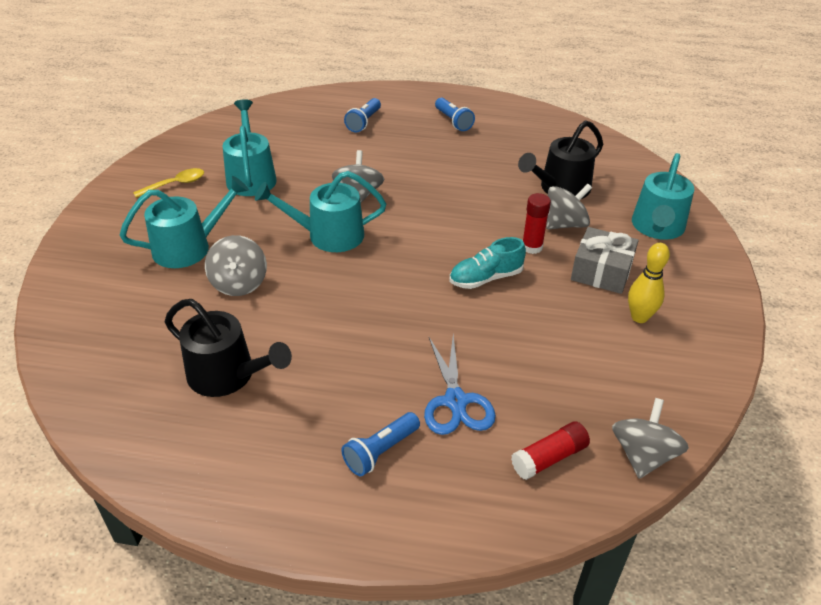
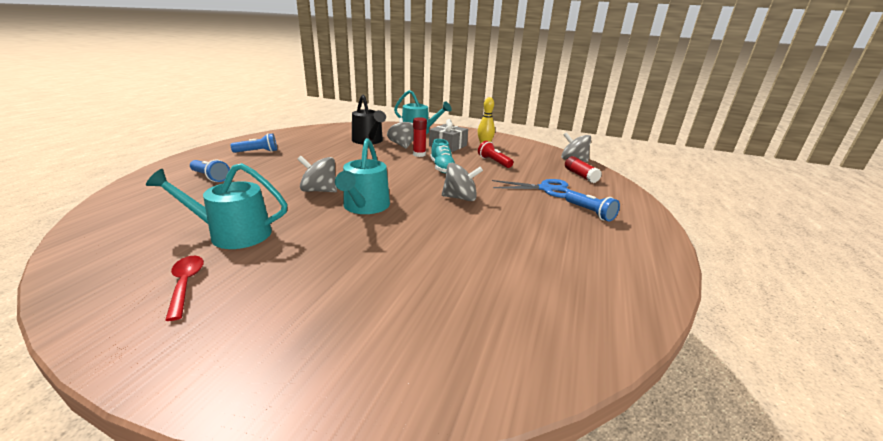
camera: 80 degrees left, 15 degrees down
(175, 184) = (186, 284): yellow spoon -> red spoon
(188, 247) = (331, 277): turquoise watering can -> none
(227, 375) = (527, 262): black watering can -> none
(239, 283) = (408, 250): grey spinning top -> grey spinning top (460, 198)
(551, 334) = (494, 162): none -> red flashlight

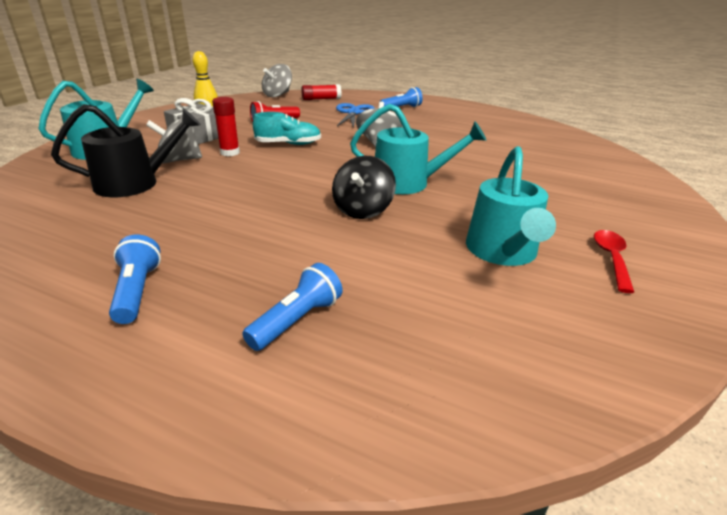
camera: 85 degrees left, 5 degrees up
(186, 284) = (611, 259): red spoon -> red spoon turned 120 degrees clockwise
(319, 191) = (362, 210): grey spinning top -> black spinning top

